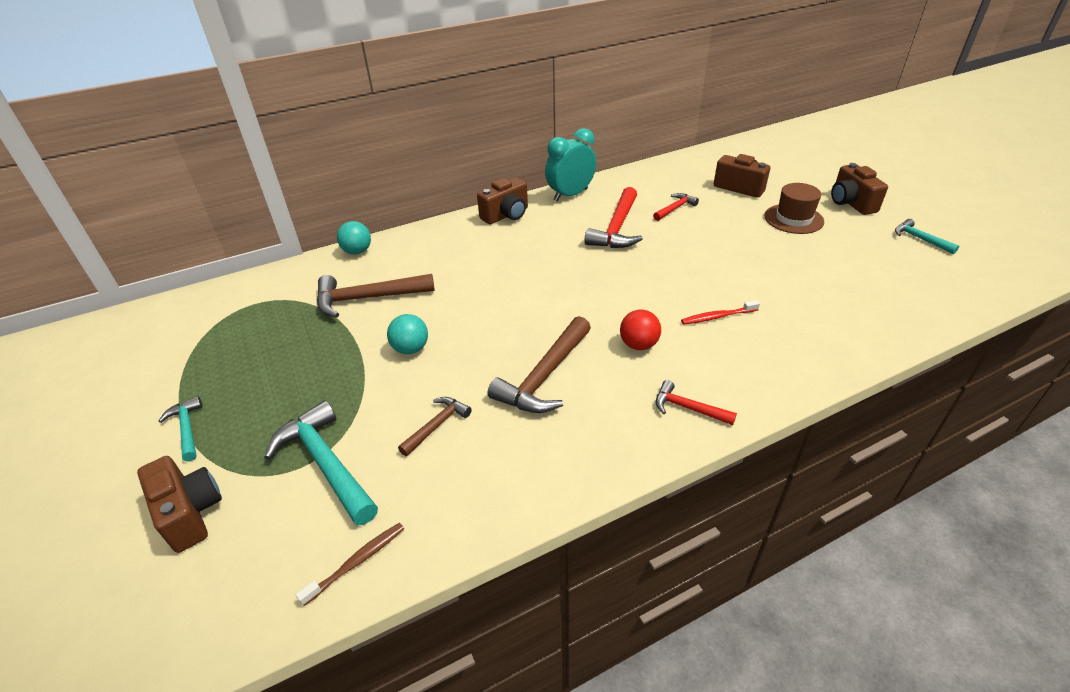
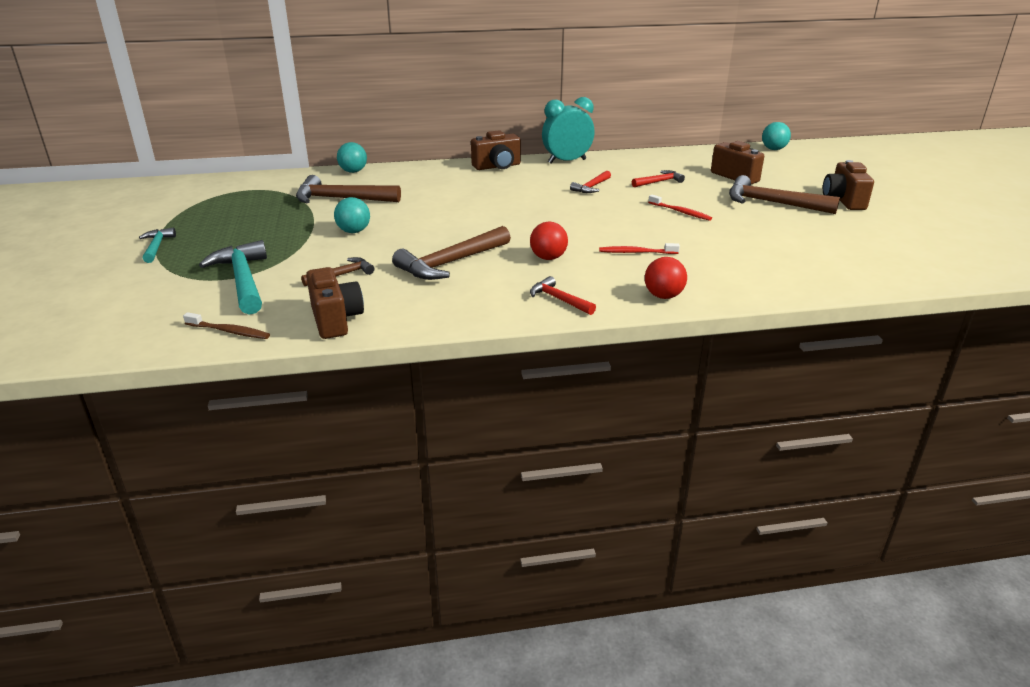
camera: 15 degrees right, 10 degrees down
(190, 513) = (131, 287): brown camera -> brown camera (335, 320)
(357, 562) = (229, 331): brown toothbrush -> brown toothbrush turned 45 degrees clockwise
(617, 228) = (591, 187): red hammer -> red hammer, size x0.55
(721, 248) = (680, 212): none -> red toothbrush
(748, 144) = (773, 149): none -> turquoise ball
(783, 377) = (663, 296): none -> red ball
(793, 219) = (772, 203): brown hat -> brown hammer
(920, 239) = (893, 233): turquoise hammer -> none

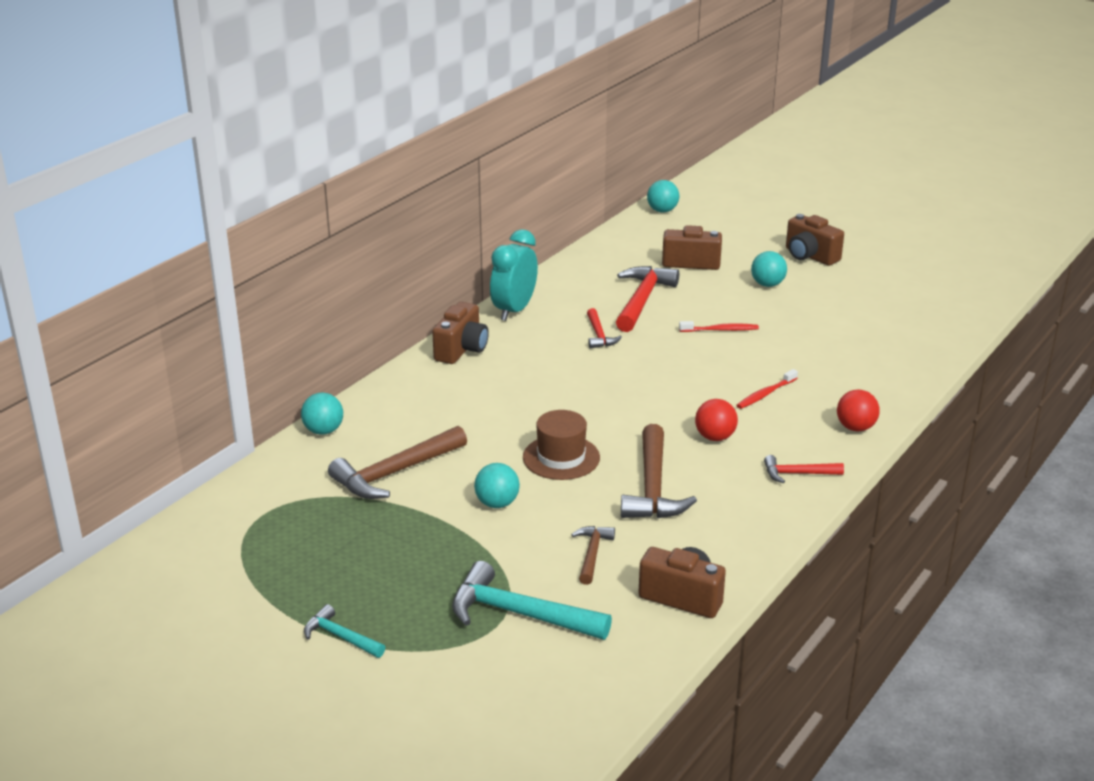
camera: 45 degrees left, 0 degrees up
(229, 331) = (626, 663): brown toothbrush -> none
(435, 228) = (561, 457): none -> brown hat
(659, 182) = (642, 300): red hammer -> red hammer, size x1.83
(772, 203) = (767, 284): brown hammer -> turquoise ball

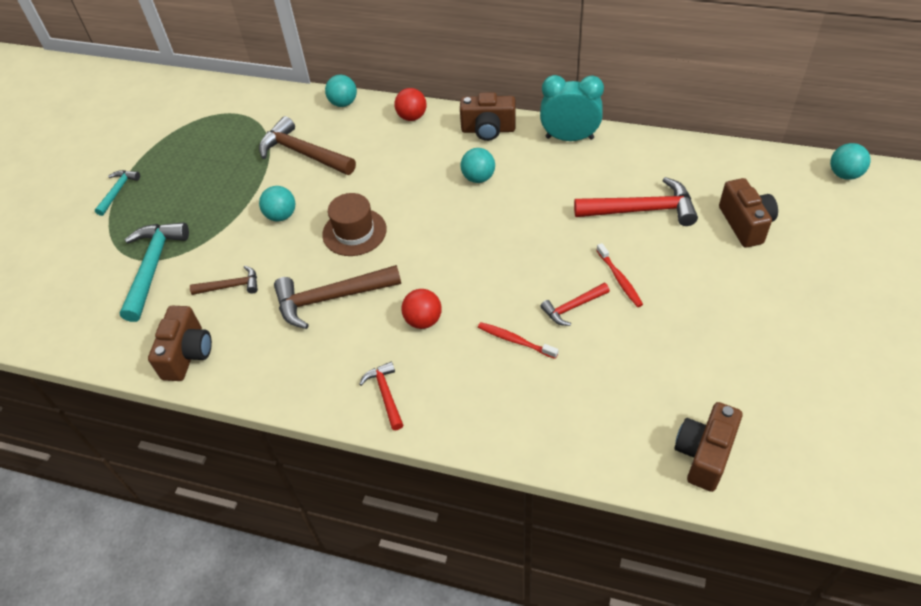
camera: 75 degrees right, 20 degrees up
(599, 335) = (558, 200): red hammer -> red hammer (572, 307)
(767, 284) = (741, 294): turquoise ball -> turquoise ball (478, 178)
(810, 256) = (838, 316): brown camera -> brown camera (704, 454)
(855, 428) = (486, 426): red ball -> red ball (412, 117)

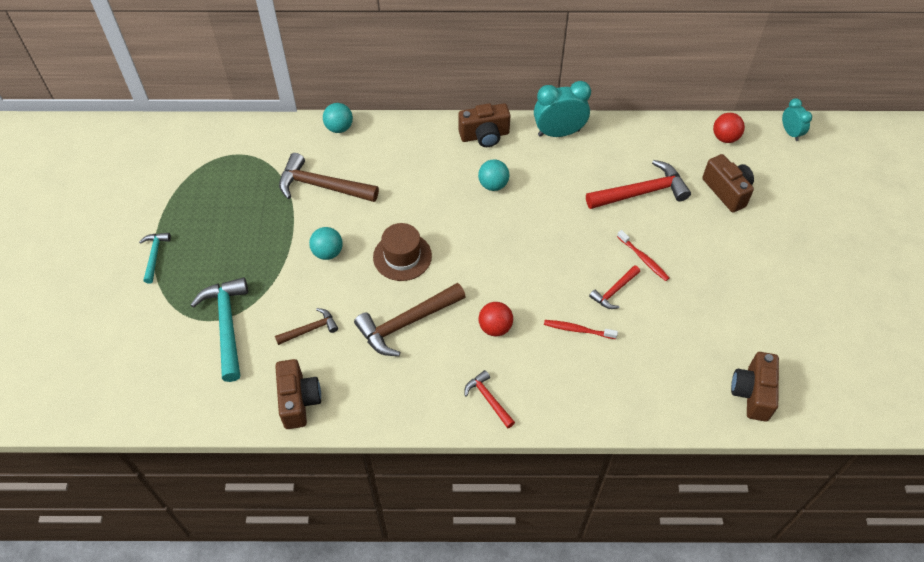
camera: 20 degrees left, 5 degrees up
(412, 117) = (410, 133): red ball -> red ball (725, 138)
(844, 174) = (790, 133): turquoise ball -> turquoise clock

